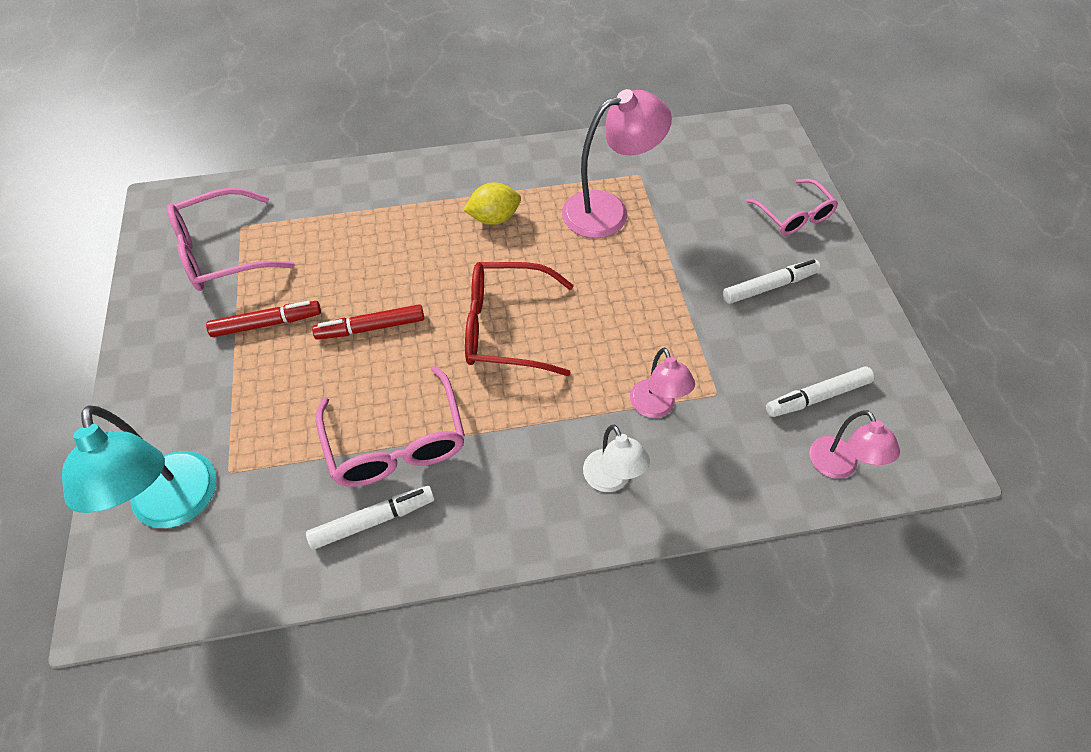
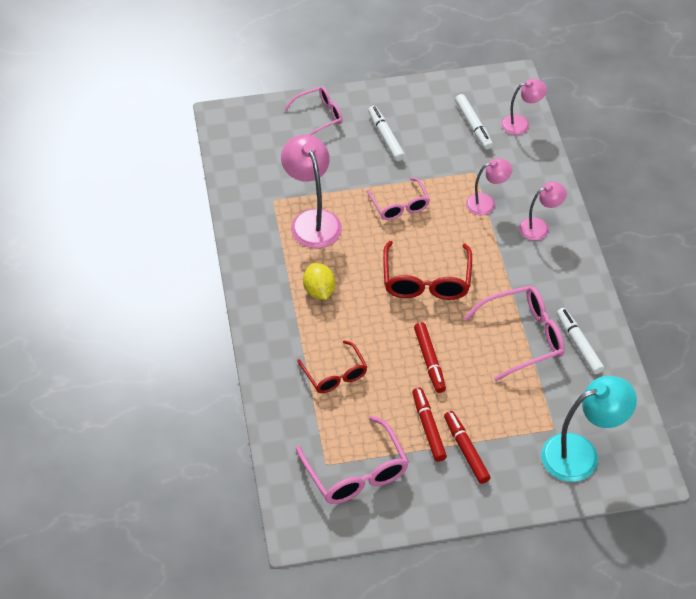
camera: 90 degrees left, 5 degrees down
(221, 363) = (466, 450): none -> red marker
(366, 233) = (335, 374): none -> red glasses
(611, 480) = (539, 227): white lamp -> pink lamp
(641, 300) = (399, 205): none -> pink glasses

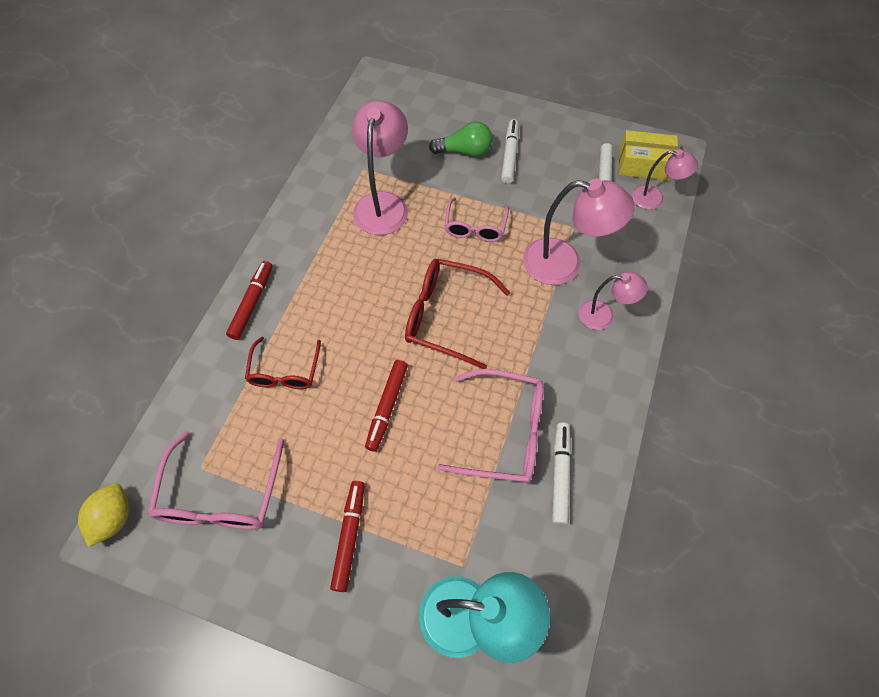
camera: 30 degrees right, 10 degrees up
(319, 116) = (462, 110): pink glasses -> none
(319, 291) = (336, 276): yellow lemon -> yellow lemon (114, 518)
(346, 149) = (464, 151): none -> green light bulb
(426, 280) = (447, 316): red glasses -> red glasses turned 75 degrees clockwise
(428, 428) = (330, 485): red marker -> red marker (252, 303)
(486, 203) = (564, 264): pink lamp -> pink lamp, size x1.72
(496, 99) = (644, 165): none -> yellow box

